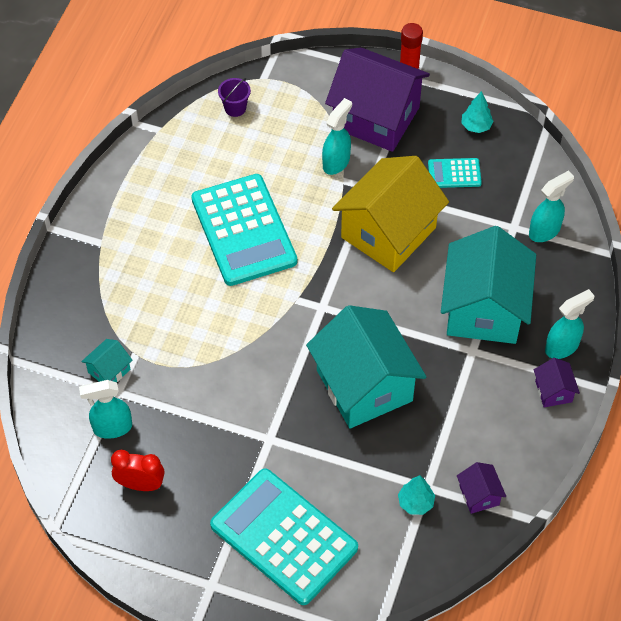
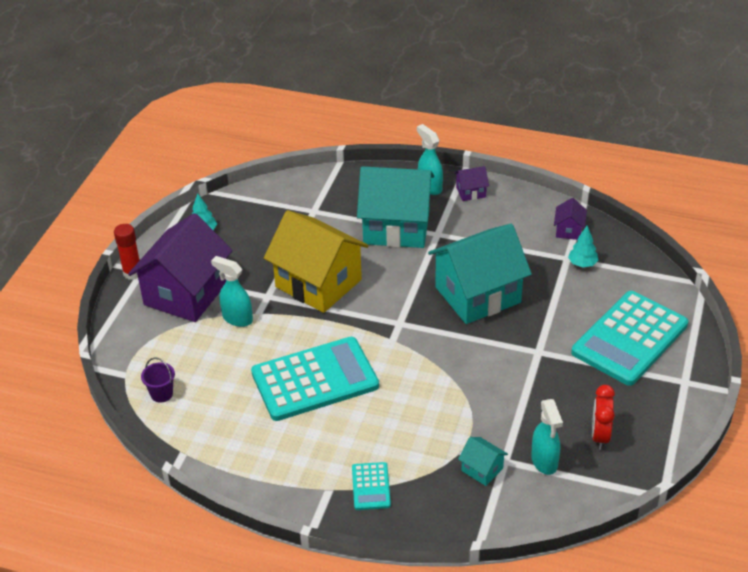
camera: 90 degrees left, 15 degrees down
(454, 173) = (255, 244): turquoise calculator -> turquoise calculator (371, 486)
(479, 495) = (569, 230): purple house -> purple house turned 60 degrees counterclockwise
(545, 231) = (318, 194): turquoise spray bottle -> none

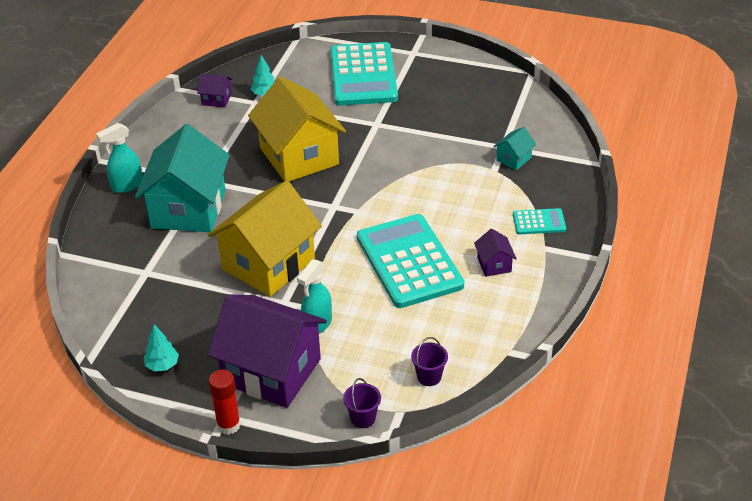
camera: 90 degrees left, 0 degrees up
(123, 351) = (363, 418): none -> purple bucket
(471, 192) = (143, 157): purple house -> purple house (494, 264)
(477, 295) = (299, 156): turquoise house -> yellow house
(544, 462) = (502, 126): turquoise spray bottle -> none
(600, 436) = (473, 97): red clock -> none
(629, 338) = (363, 75): turquoise calculator -> turquoise calculator turned 45 degrees clockwise

